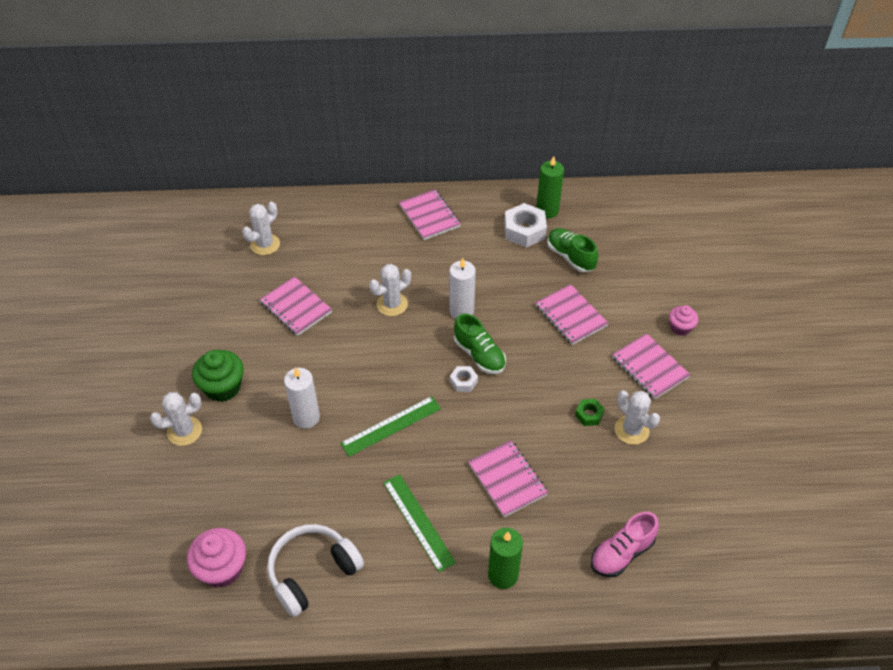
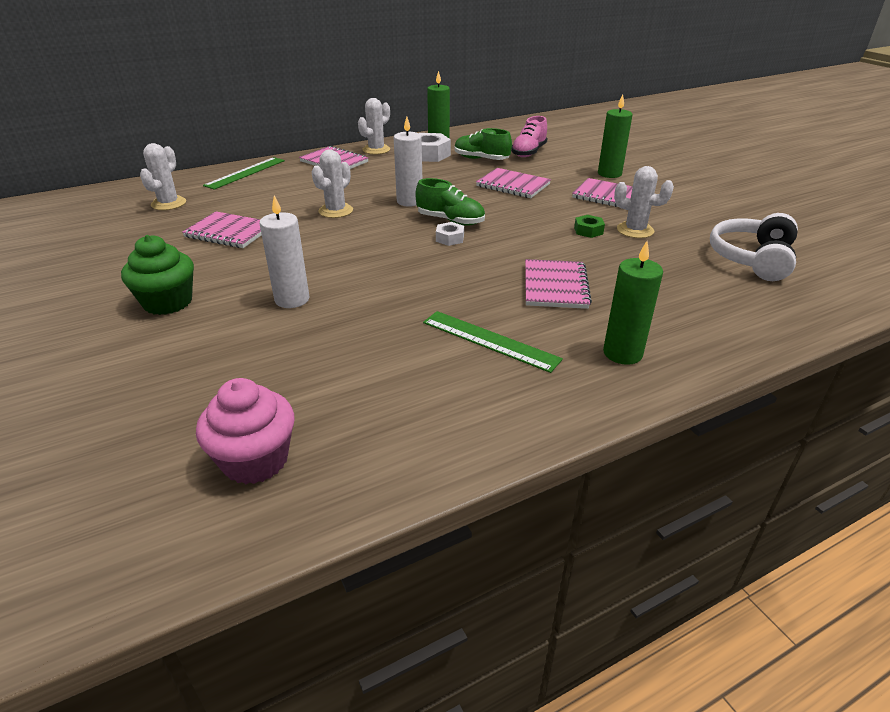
camera: 25 degrees left, 15 degrees down
(184, 431) = (129, 348): white cactus -> white cactus (376, 150)
(312, 572) = (392, 422): white headphones -> white headphones (752, 259)
(391, 426) = (398, 282): green ruler -> green ruler (245, 173)
(507, 479) = (555, 286): pink notebook -> pink notebook turned 60 degrees clockwise
(621, 553) = (718, 303): pink shoe -> pink shoe (528, 152)
(680, 328) = (609, 174): pink cupcake -> green candle

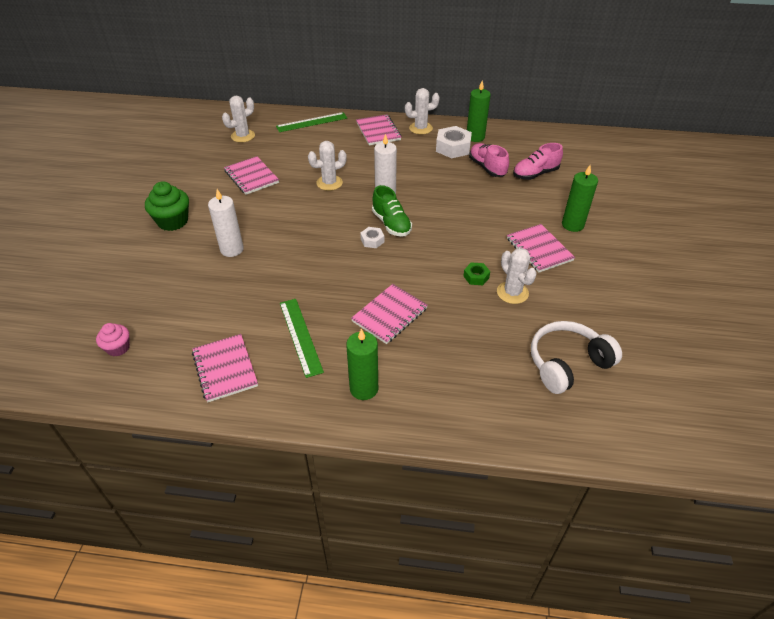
camera: 35 degrees right, 10 degrees up
(255, 460) = (118, 348): pink cupcake -> pink cupcake, size x0.60
(481, 159) = (487, 168): green shoe -> pink shoe
(513, 185) = (477, 206): pink notebook -> pink notebook (225, 369)

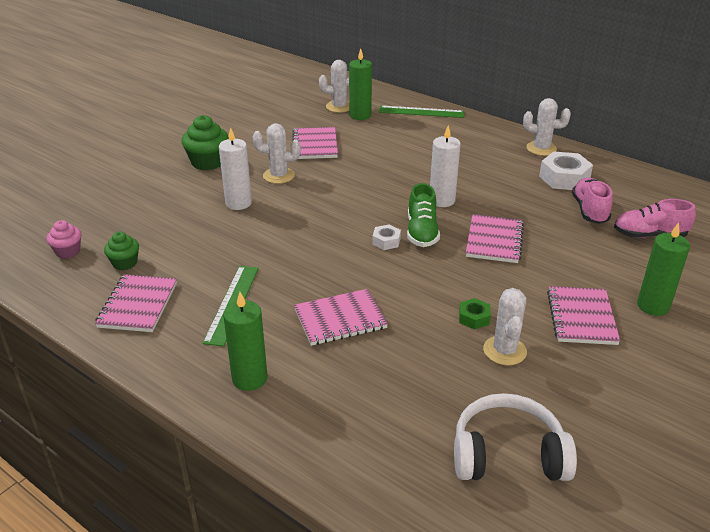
camera: 30 degrees right, 10 degrees down
(180, 338) = (125, 263): none -> green cupcake
(329, 183) = (389, 173): white cactus -> white cactus (279, 176)
(378, 131) = (488, 139): pink notebook -> pink notebook (494, 240)
(475, 137) = (602, 175): green candle -> green candle (360, 115)

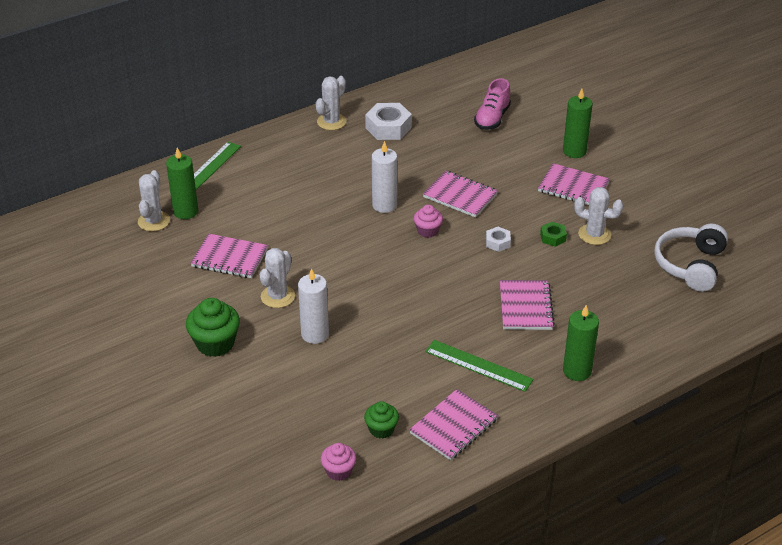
camera: 70 degrees left, 5 degrees up
(138, 305) = (454, 426): pink notebook -> pink notebook turned 75 degrees counterclockwise
(386, 241) = (430, 254): white nut -> white nut (497, 242)
(422, 232) = (427, 231): green shoe -> pink cupcake
(589, 210) = (444, 133): pink shoe -> none

